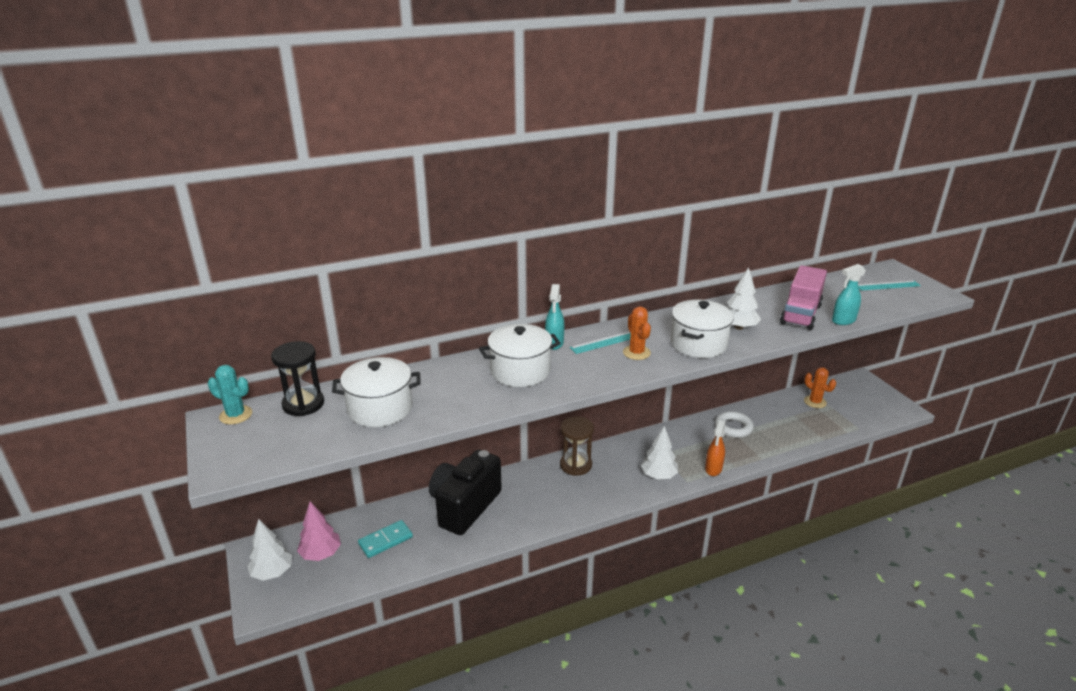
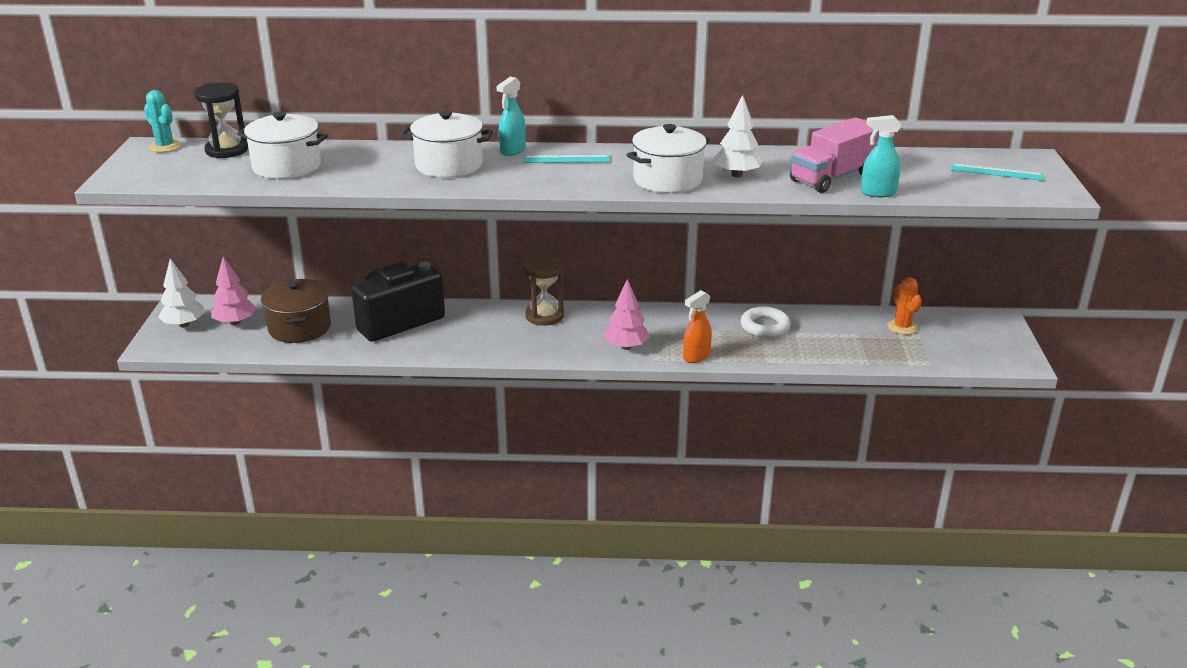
camera: 25 degrees right, 0 degrees up
(385, 540) = (300, 328): turquoise domino -> brown pot
(636, 353) = (588, 174): orange cactus -> none
(658, 475) = (626, 347): white tree -> pink tree

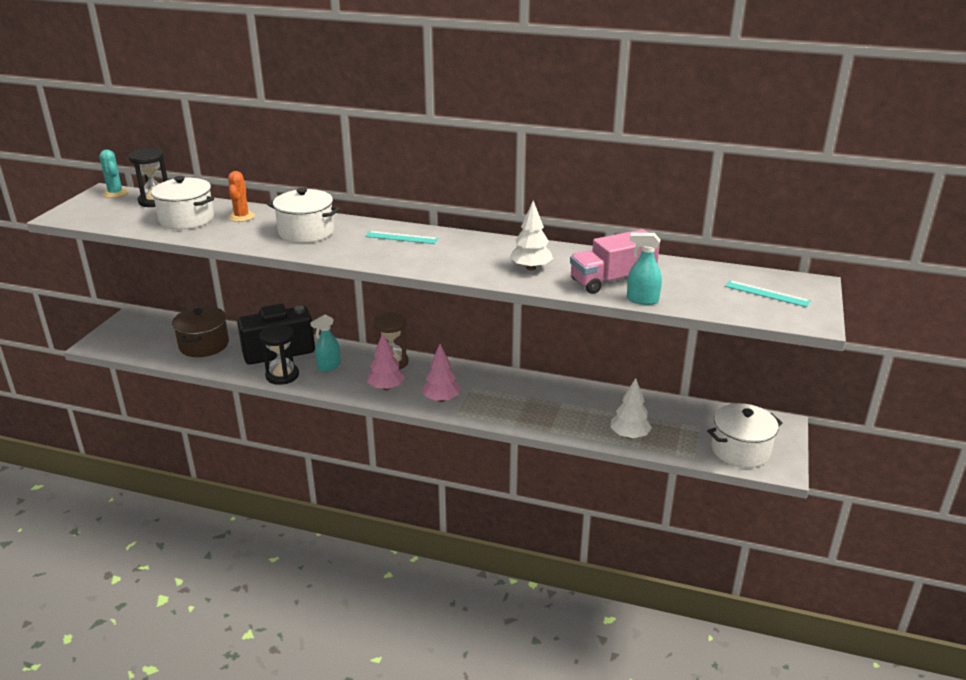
camera: 15 degrees right, 0 degrees up
(184, 324) = (125, 330): white tree -> white tree (629, 435)
(235, 322) = (161, 334): pink tree -> pink tree (386, 387)
(421, 348) = (282, 375): none -> black hourglass
(512, 150) = (365, 225): turquoise spray bottle -> turquoise spray bottle (329, 366)
(667, 180) = (469, 265): white pot -> white pot (740, 450)
(696, 357) = (493, 417): orange spray bottle -> none
(765, 326) = (567, 399): white ring -> none
(902, 327) = (688, 418): orange cactus -> orange cactus (241, 217)

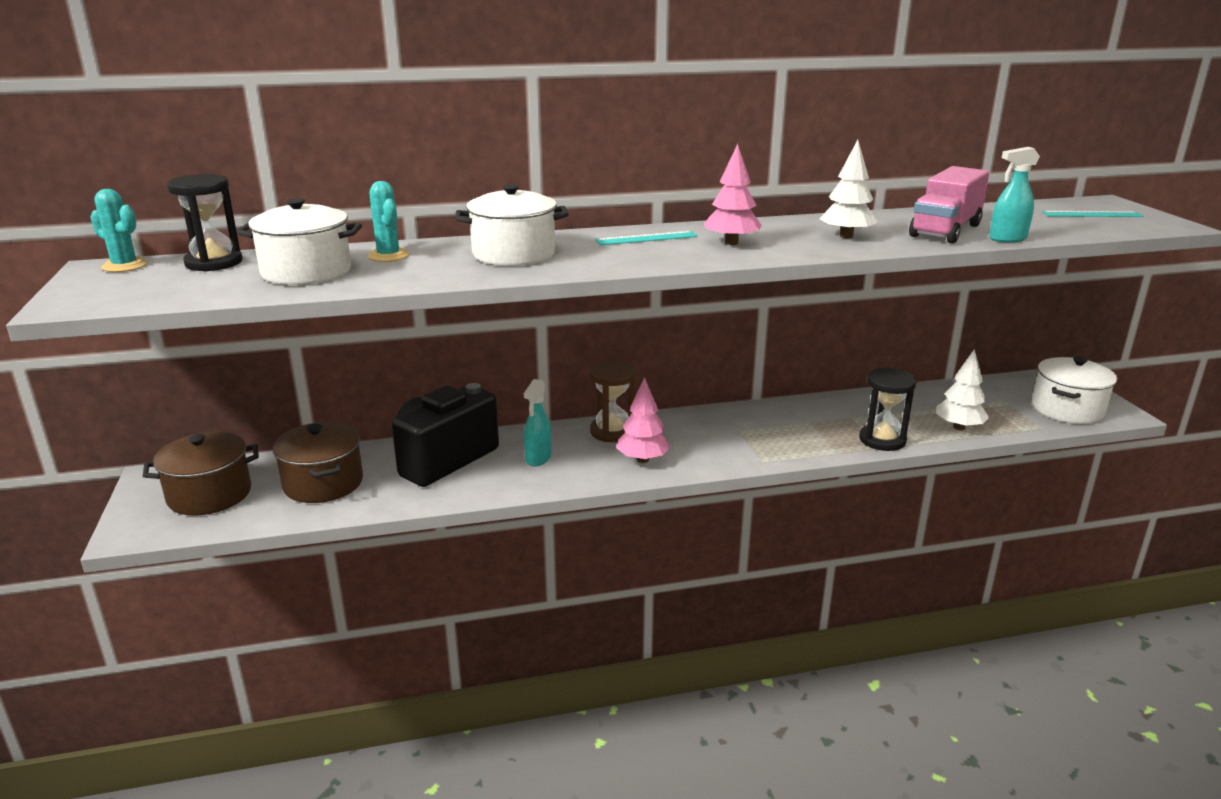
camera: 30 degrees left, 5 degrees down
(147, 334) = (209, 495): none -> brown pot
(241, 217) = (388, 256): orange cactus -> turquoise cactus
(282, 375) = (489, 486): black hourglass -> black hourglass (882, 440)
(441, 399) = (724, 452): pink tree -> pink tree (731, 243)

